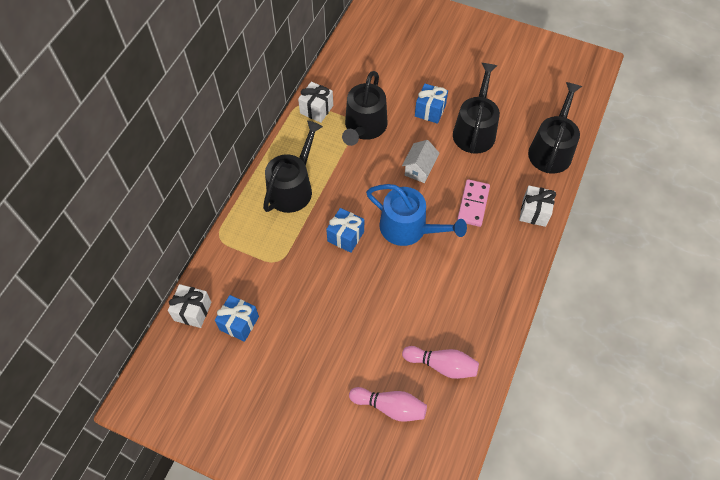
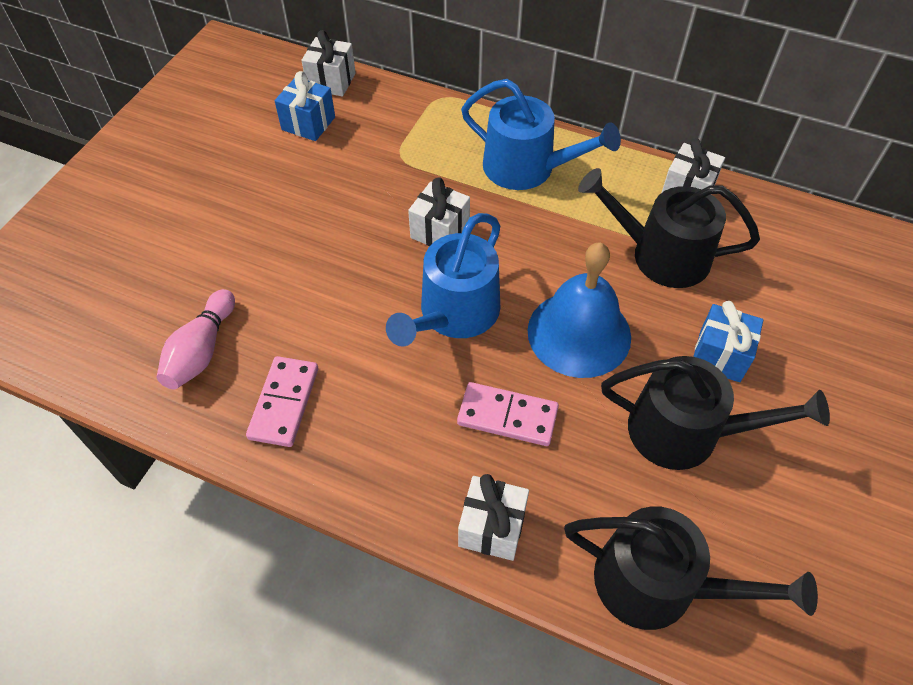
camera: 90 degrees right, 5 degrees down
(293, 188) = (527, 168): black watering can -> blue watering can
(345, 236) = (440, 231): blue gift -> white gift
(390, 407) = (152, 283): pink bowling pin -> none
(419, 169) = (579, 333): white house -> blue bell
(474, 313) = (284, 403): none -> pink domino

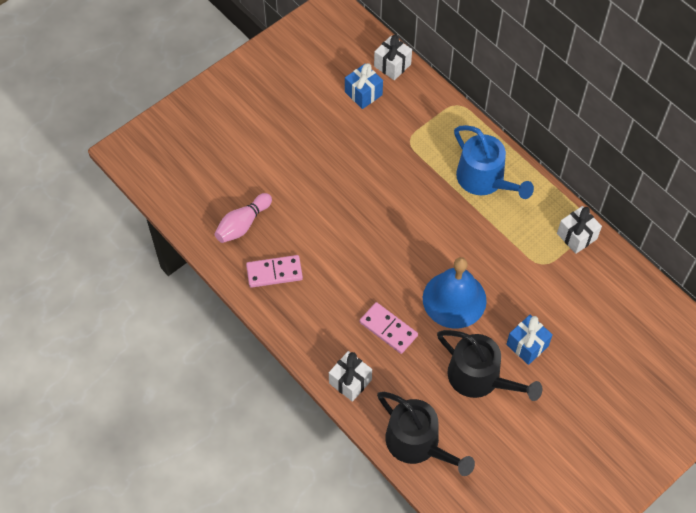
camera: 25 degrees right, 5 degrees up
(284, 403) = (274, 272): pink domino -> pink domino turned 45 degrees clockwise
(440, 231) = (408, 203): white gift -> none
(454, 314) = (390, 258): blue watering can -> none
(661, 255) = (532, 271): black watering can -> none

